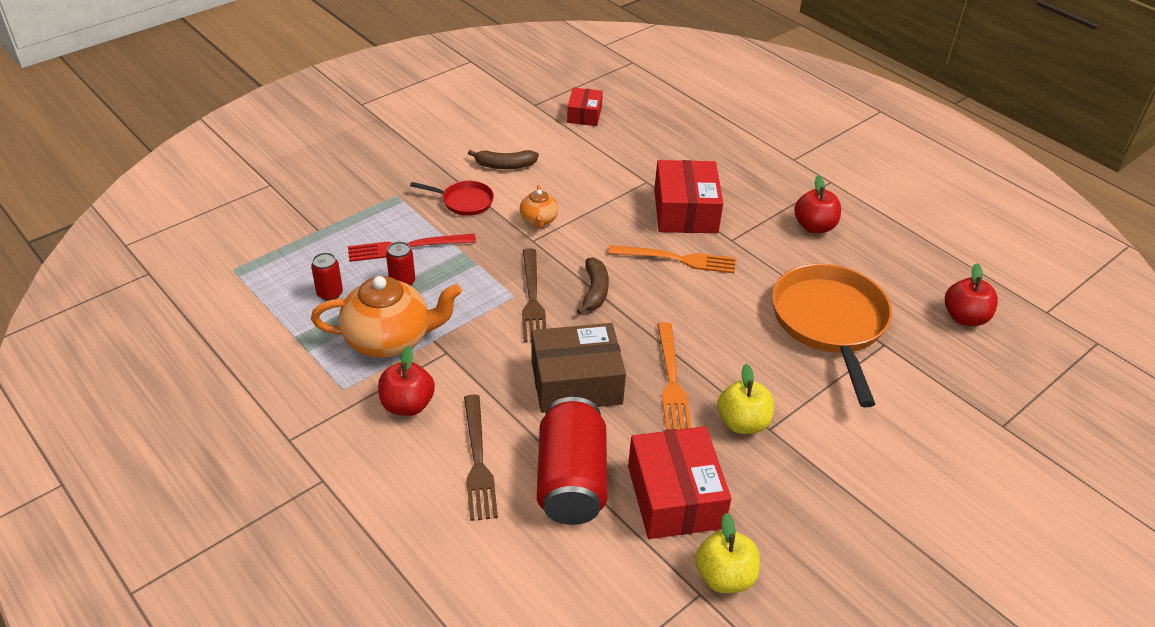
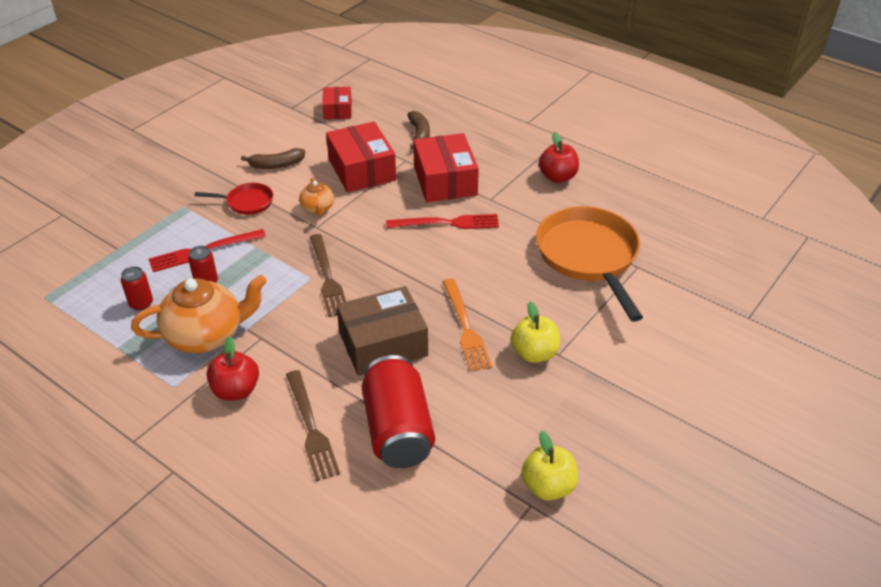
camera: 10 degrees left, 0 degrees up
(595, 291) = (381, 262): brown banana -> brown banana (419, 134)
(675, 496) = (491, 426): red box -> red box (362, 170)
(677, 259) = (447, 223): orange fork -> red fork
(964, 317) = (698, 233): red apple -> none

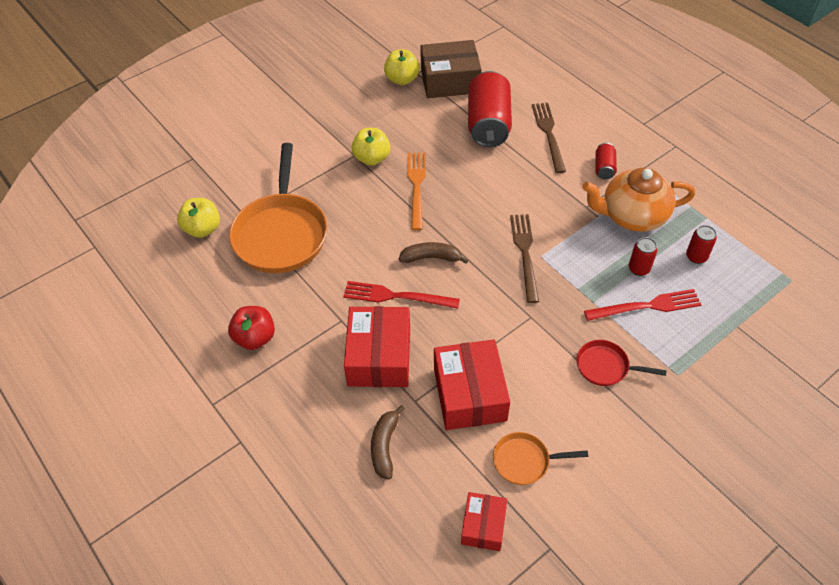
camera: 165 degrees left, 10 degrees up
(236, 390) = (604, 168): red apple -> red can
(276, 165) = (571, 424): brown banana -> brown banana (431, 258)
(312, 141) = (525, 461): none -> orange pan
(318, 208) = (527, 342): orange teapot -> none
(383, 344) = (486, 184): brown box -> brown box (450, 81)
(672, 248) = (202, 229): none -> yellow apple

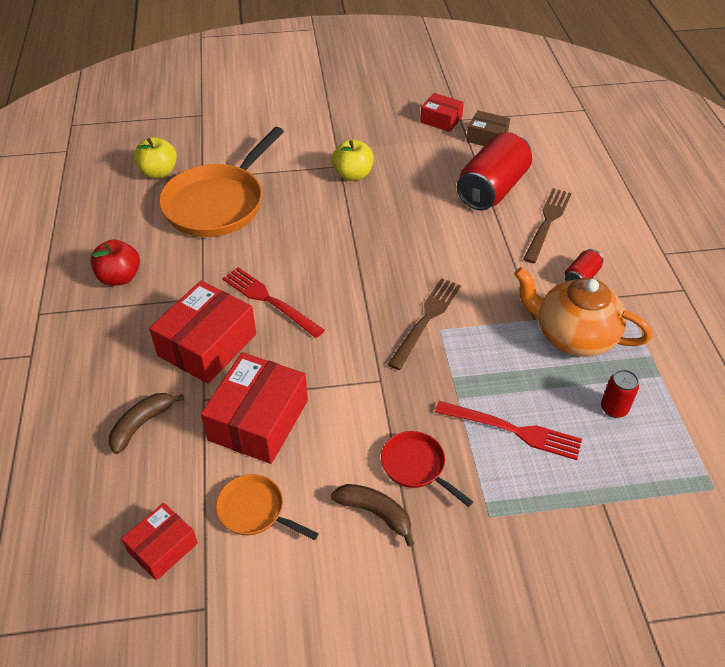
camera: 30 degrees right, 5 degrees down
(402, 79) = (441, 120): yellow apple -> red box
(416, 187) = (372, 215): orange fork -> none
(431, 258) = (331, 282): brown banana -> brown banana (375, 513)
(450, 81) = (487, 137): brown box -> brown box, size x0.57
(639, 269) = (536, 390): red can -> none

